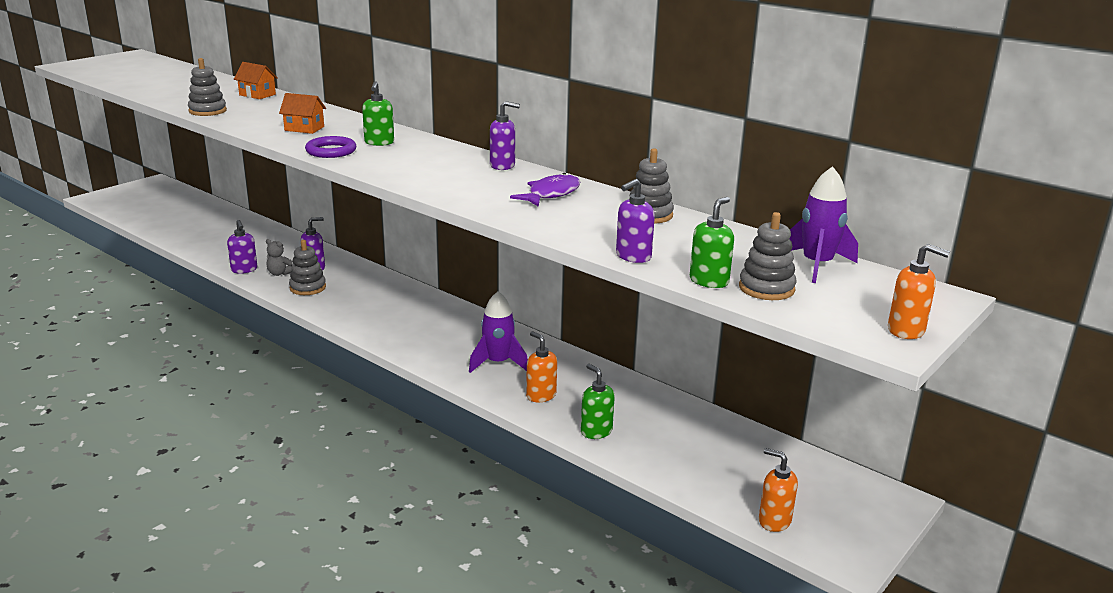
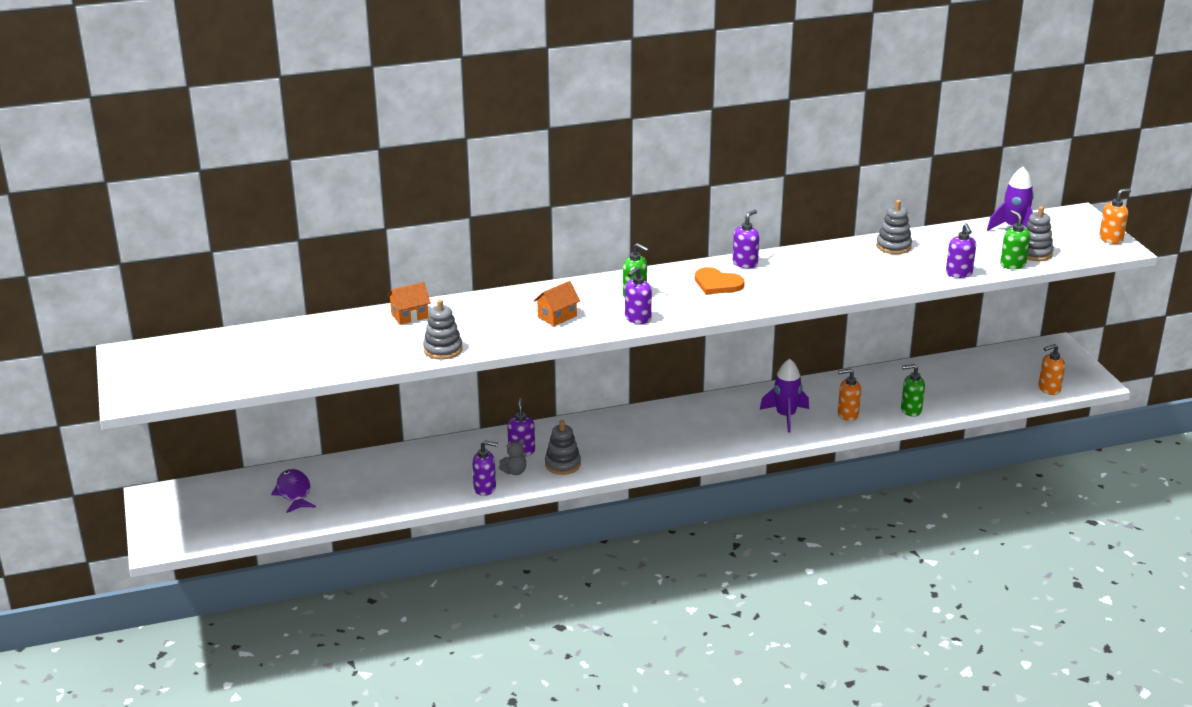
camera: 55 degrees left, 5 degrees up
(331, 151) = (637, 319): purple ring -> purple soap dispenser
(442, 164) = (717, 284): none -> orange heart
(551, 194) = (824, 265): purple fish -> purple fish (294, 492)

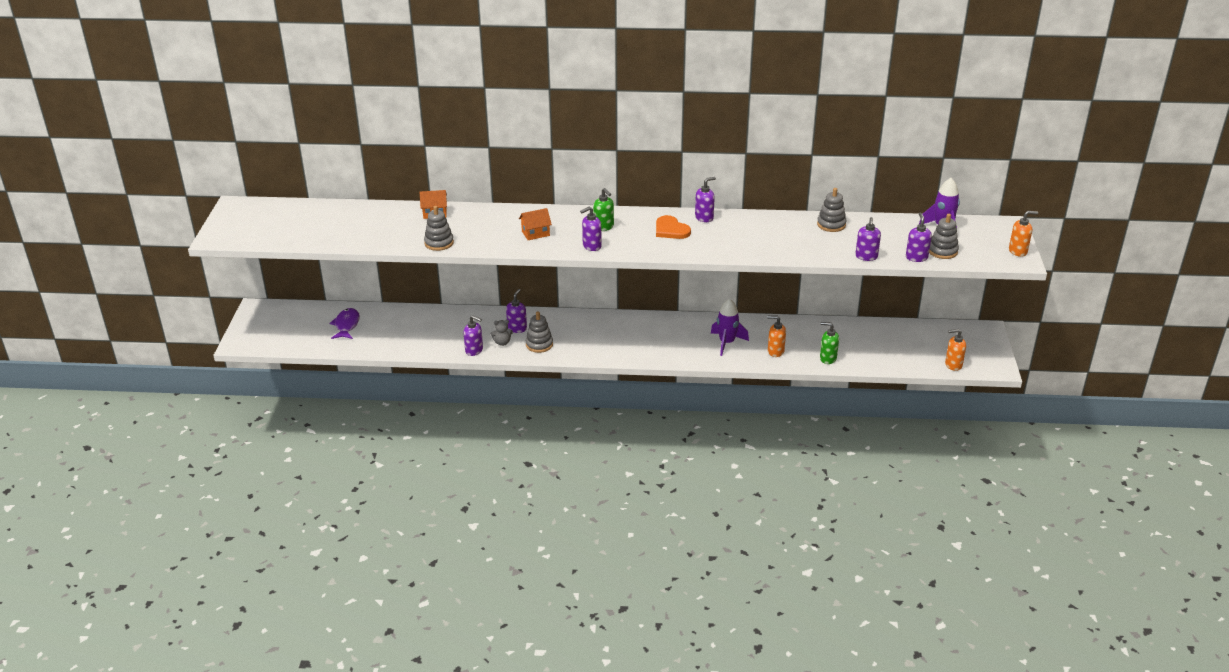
camera: 20 degrees right, 5 degrees up
(1012, 264) = (916, 257): green soap dispenser -> purple soap dispenser

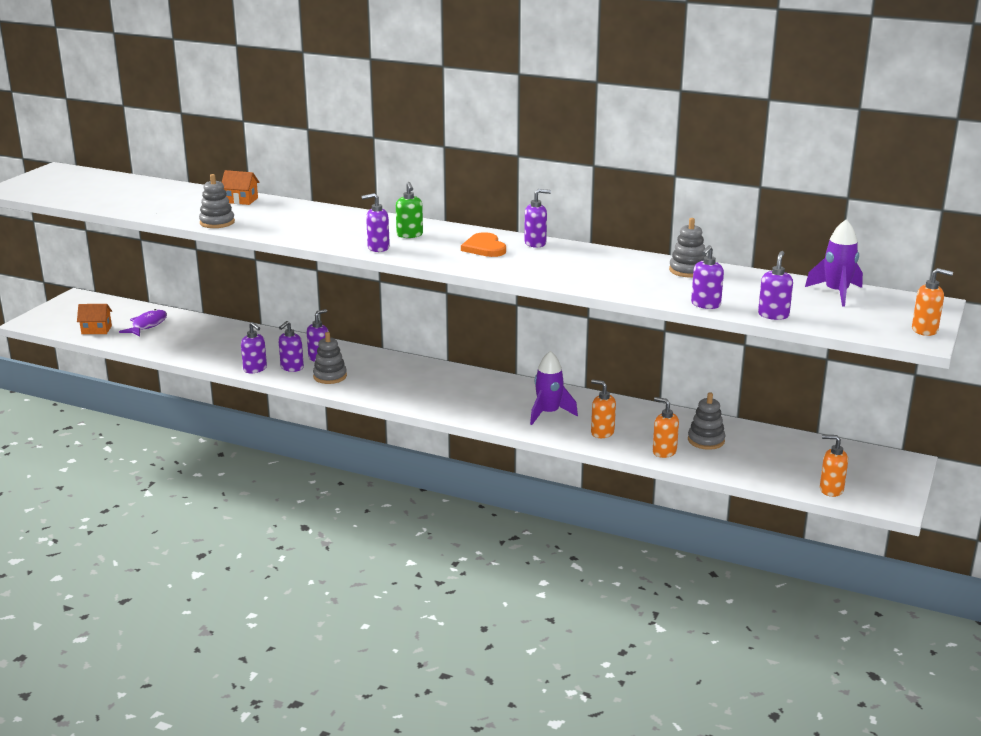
camera: 20 degrees right, 10 degrees down
(502, 342) = (292, 368): grey teddy bear -> purple soap dispenser
(535, 233) = (328, 229): orange house -> orange house (96, 330)
(827, 358) = (664, 452): green soap dispenser -> orange soap dispenser
(942, 251) = (815, 314): grey stacking toy -> grey stacking toy (706, 440)

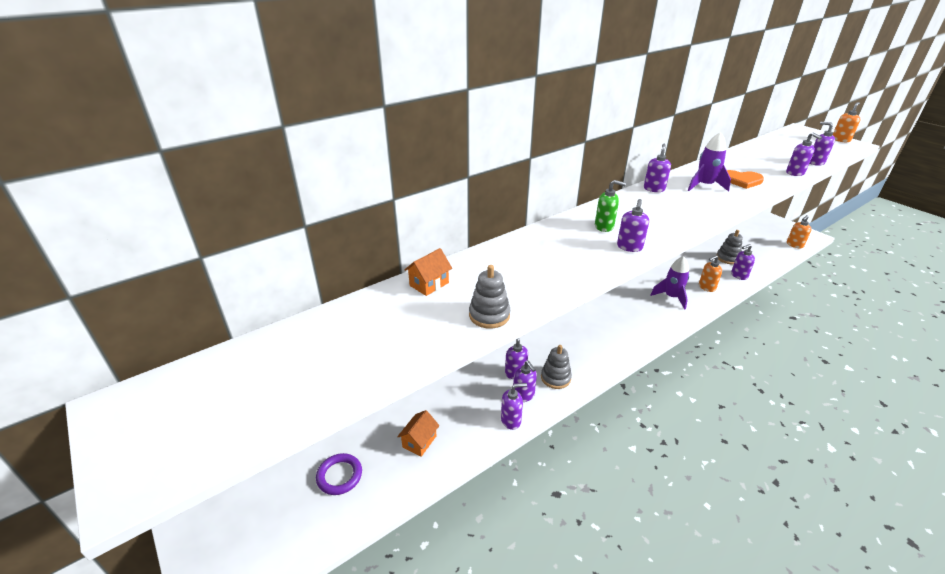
camera: 60 degrees left, 10 degrees up
(96, 330) = (308, 530): orange house -> orange house (419, 441)
(147, 325) = (339, 476): purple fish -> purple ring
(484, 248) = (654, 207): orange heart -> orange heart (741, 180)
(664, 452) = (738, 275): orange soap dispenser -> purple soap dispenser
(688, 270) = (730, 162): grey stacking toy -> none
(836, 293) = (780, 141): purple rocket -> purple rocket (704, 186)

